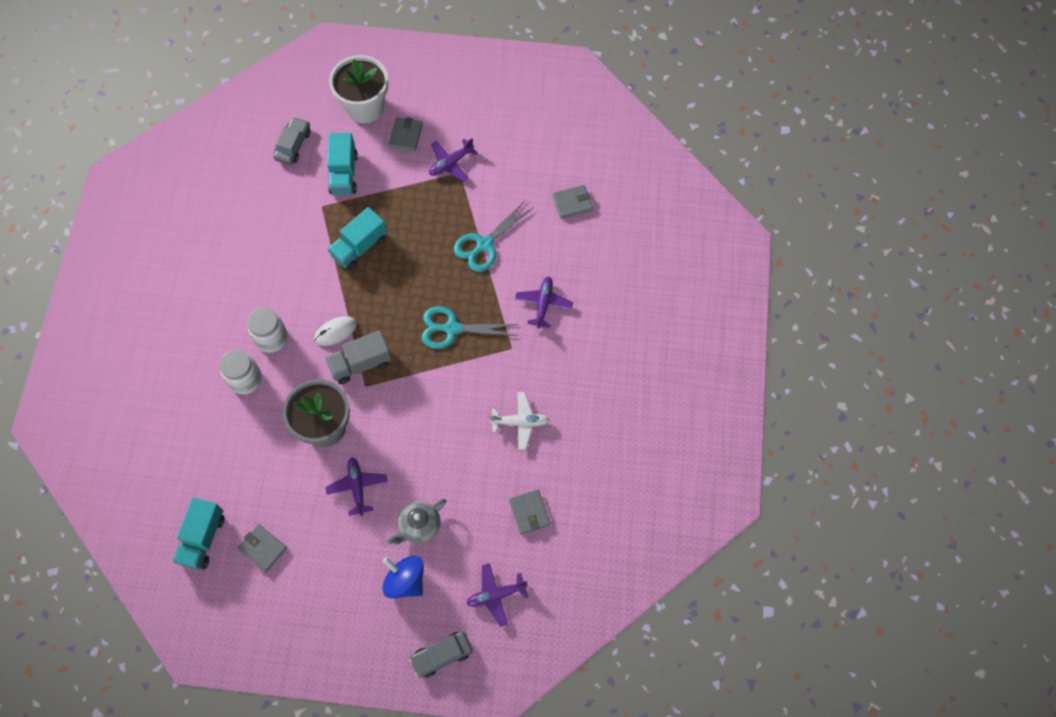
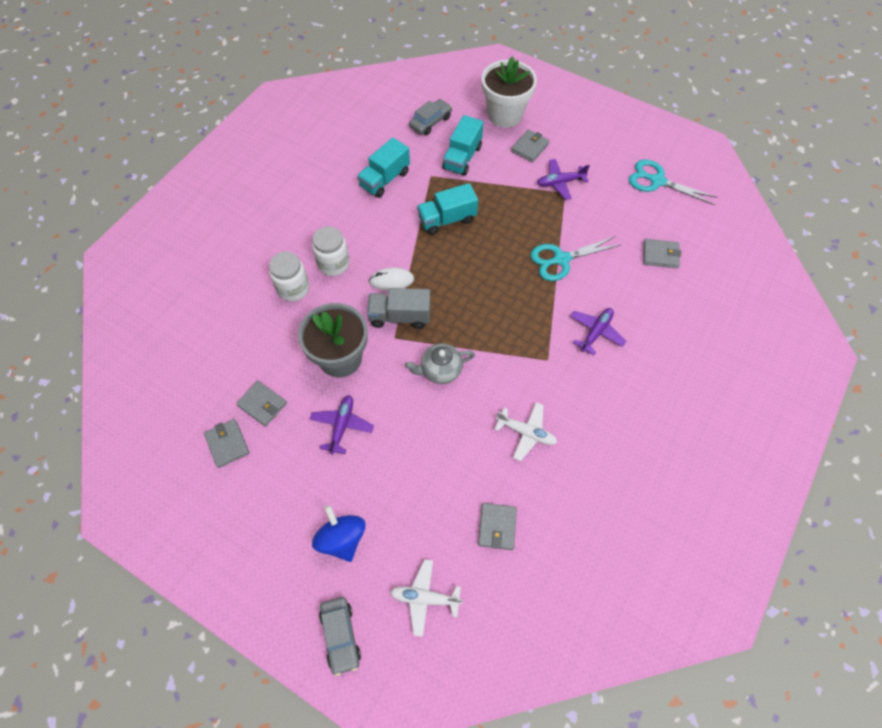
camera: 25 degrees right, 5 degrees down
(202, 538) = (181, 410): turquoise truck -> turquoise truck (385, 179)
(275, 500) = (262, 404): none -> grey wallet
(419, 526) = (381, 490): grey teapot -> grey teapot (440, 370)
(442, 655) = (340, 635): grey car -> grey car turned 105 degrees counterclockwise
(452, 328) = (498, 319): turquoise scissors -> turquoise scissors (657, 181)
(496, 595) = (425, 598): purple plane -> white plane

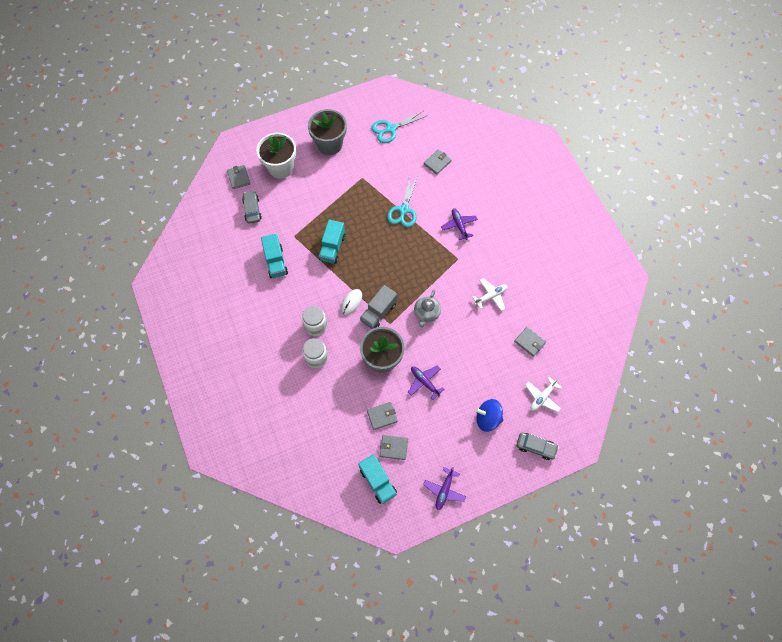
camera: 55 degrees left, 5 degrees up
(462, 158) = (294, 211): turquoise truck -> turquoise truck (378, 481)
(529, 148) = (316, 172): grey wallet -> grey wallet (238, 178)
(560, 182) = (353, 175): purple plane -> purple plane (444, 490)
(577, 138) = (330, 144): none -> grey flower pot

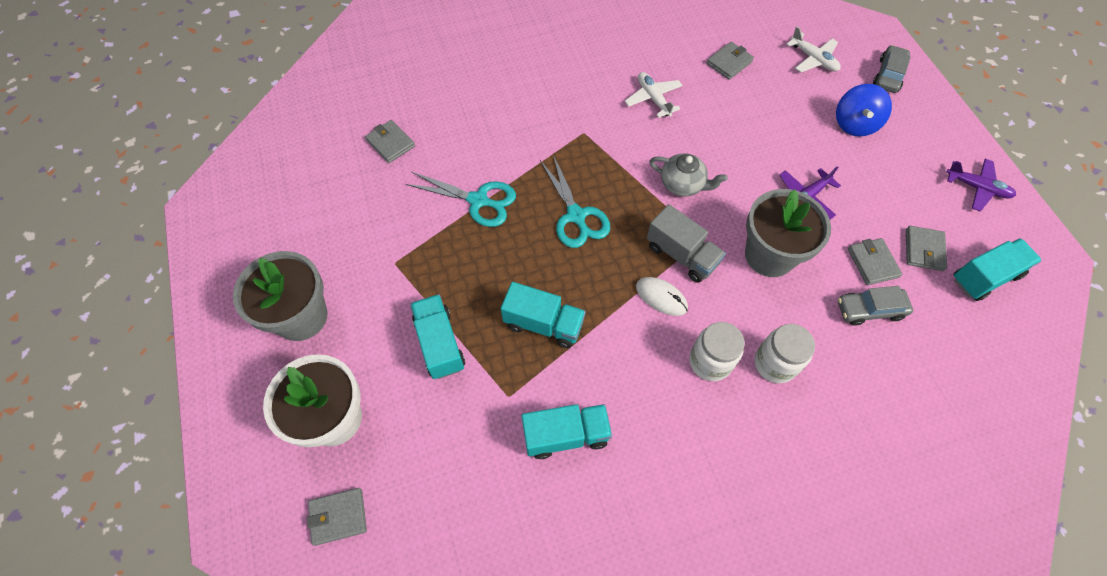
camera: 85 degrees left, 5 degrees down
(252, 210) = (430, 485): grey car -> grey car (869, 309)
(319, 204) = (440, 343): none -> turquoise truck
(391, 129) = (296, 207): turquoise scissors -> turquoise scissors (576, 216)
(459, 225) = (521, 125): purple plane -> none

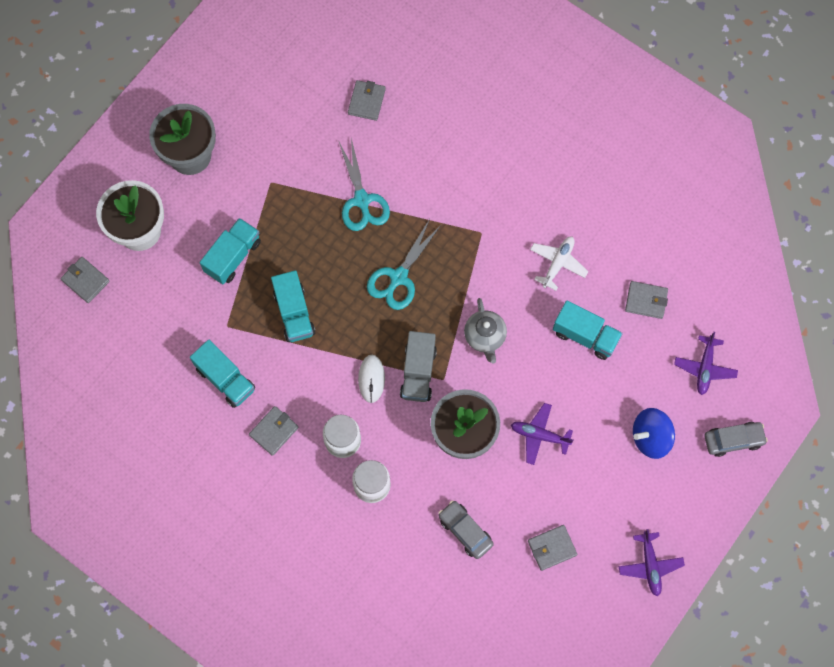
camera: 55 degrees right, 10 degrees up
(813, 59) = (704, 367): white plane -> purple plane
(872, 263) = (511, 514): grey wallet -> grey wallet (274, 431)
(985, 277) = (558, 605): turquoise truck -> turquoise truck (585, 335)

